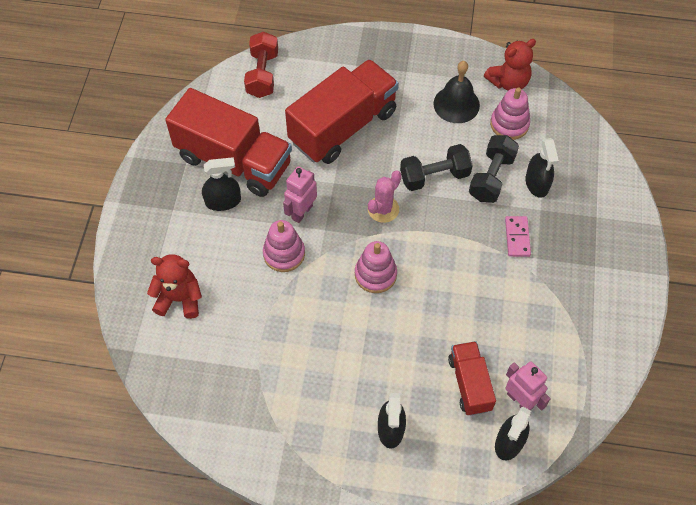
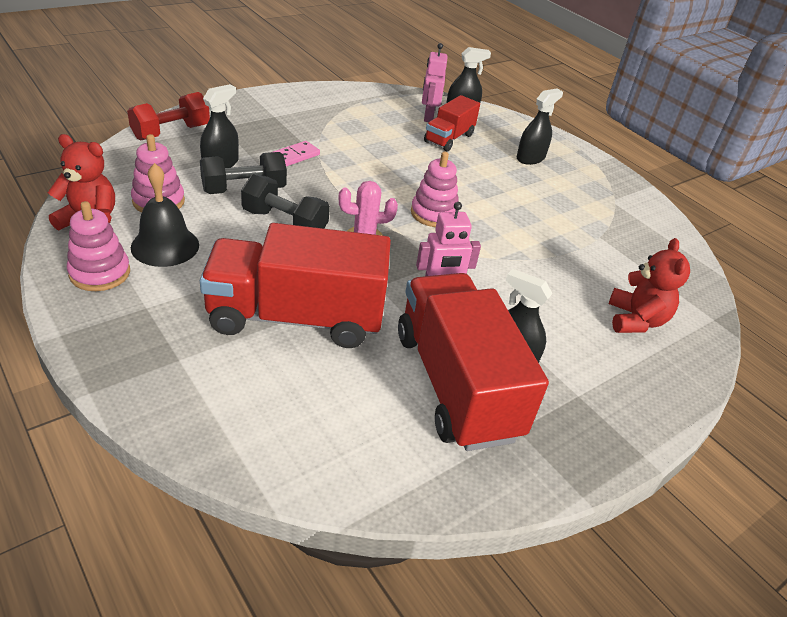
camera: 140 degrees left, 20 degrees down
(179, 299) = (635, 320): red teddy bear -> red teddy bear turned 135 degrees counterclockwise
(262, 74) = (295, 450): red dumbbell -> red dumbbell (171, 132)
(284, 254) = (496, 277): pink stacking toy -> pink stacking toy (100, 273)

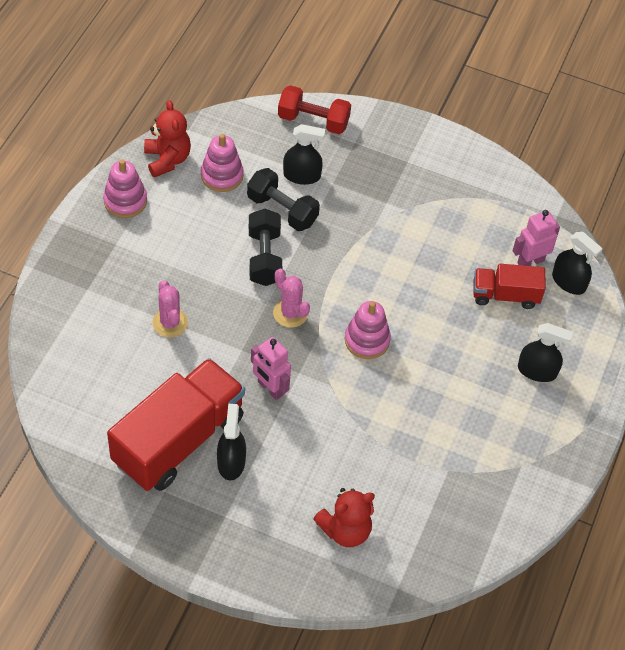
camera: 60 degrees right, 15 degrees up
(165, 246) = (179, 212): black bell -> none
(294, 156) = (359, 211): pink domino -> none
(296, 317) = (170, 323): red truck -> pink cactus

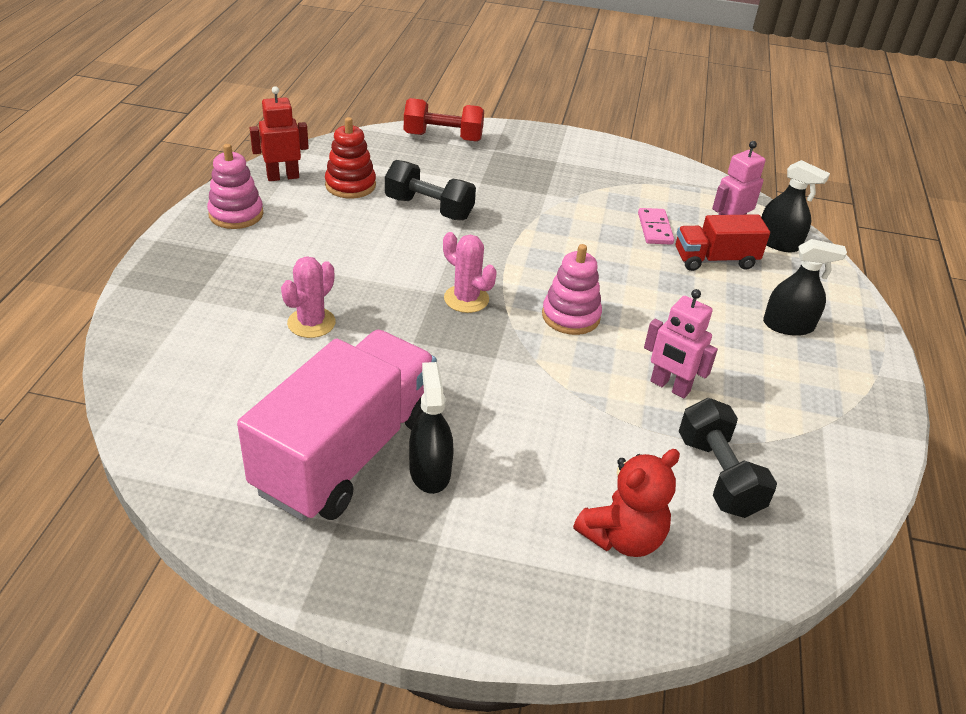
camera: 10 degrees left, 15 degrees down
(167, 159) = (283, 177): red teddy bear -> red robot
(170, 323) = (311, 323): pink cactus -> pink cactus turned 60 degrees clockwise
(178, 440) = (347, 453): red truck -> pink truck
(222, 175) = (350, 185): pink stacking toy -> red stacking toy
(264, 257) = (419, 250): black dumbbell -> black dumbbell (718, 475)
(270, 388) = (462, 378): pink robot -> pink robot (669, 387)
(302, 176) = (443, 179): black spray bottle -> none
(467, 254) = (655, 229): none -> pink domino

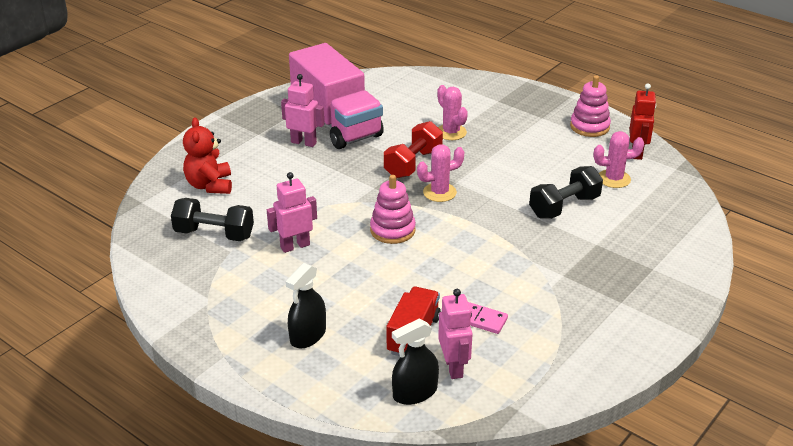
camera: 120 degrees right, 5 degrees down
(350, 185) = (614, 179): red stacking toy -> pink cactus
(430, 471) = (304, 142): black spray bottle -> pink robot
(443, 137) = (686, 245): red dumbbell -> red dumbbell (413, 164)

